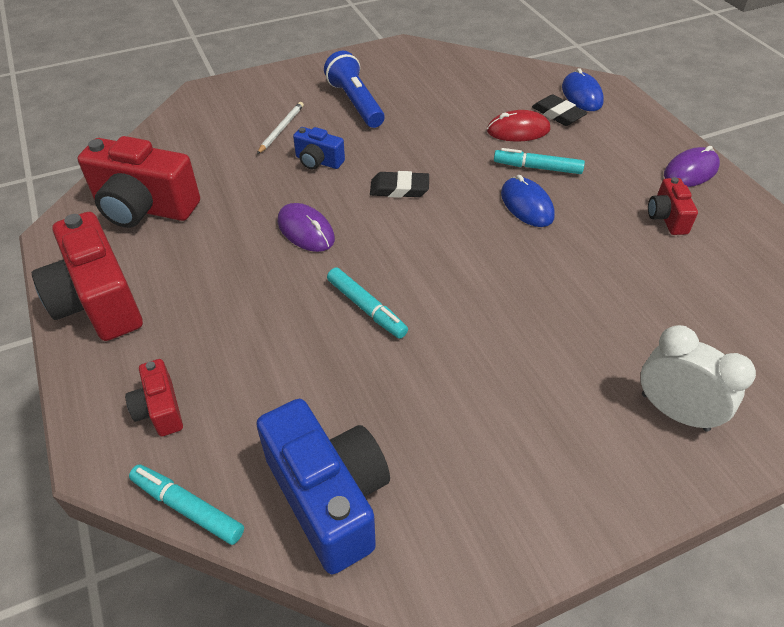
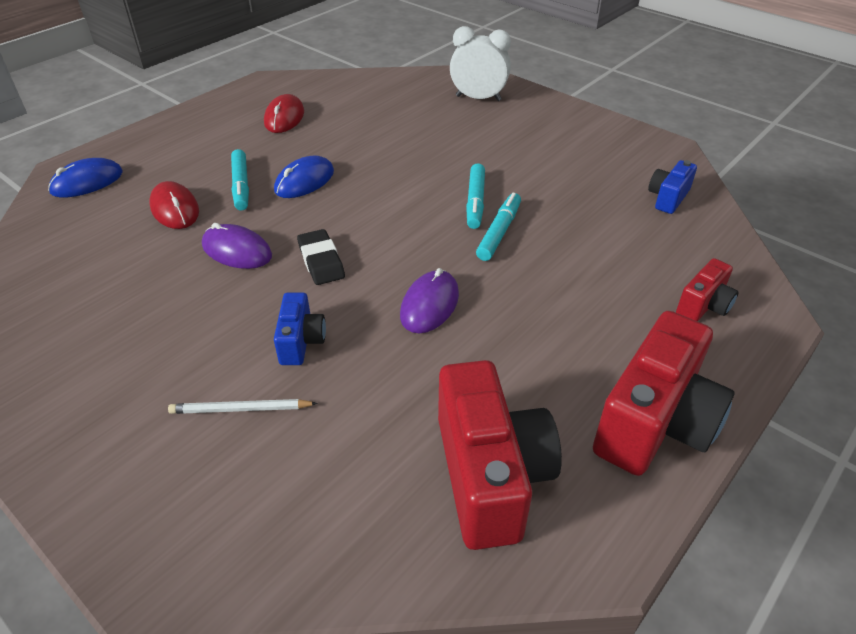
camera: 115 degrees left, 5 degrees down
(188, 508) = (746, 253): turquoise marker -> turquoise marker (475, 202)
(329, 497) = (668, 198): blue camera -> blue camera, size x0.51
(355, 103) = (146, 355): blue flashlight -> none
(558, 114) = (133, 190): black eraser -> none
(666, 218) = (284, 117): red camera -> red mouse
(674, 412) = (478, 98): white clock -> white clock turned 90 degrees clockwise
(690, 171) = (211, 114): purple mouse -> purple mouse (237, 251)

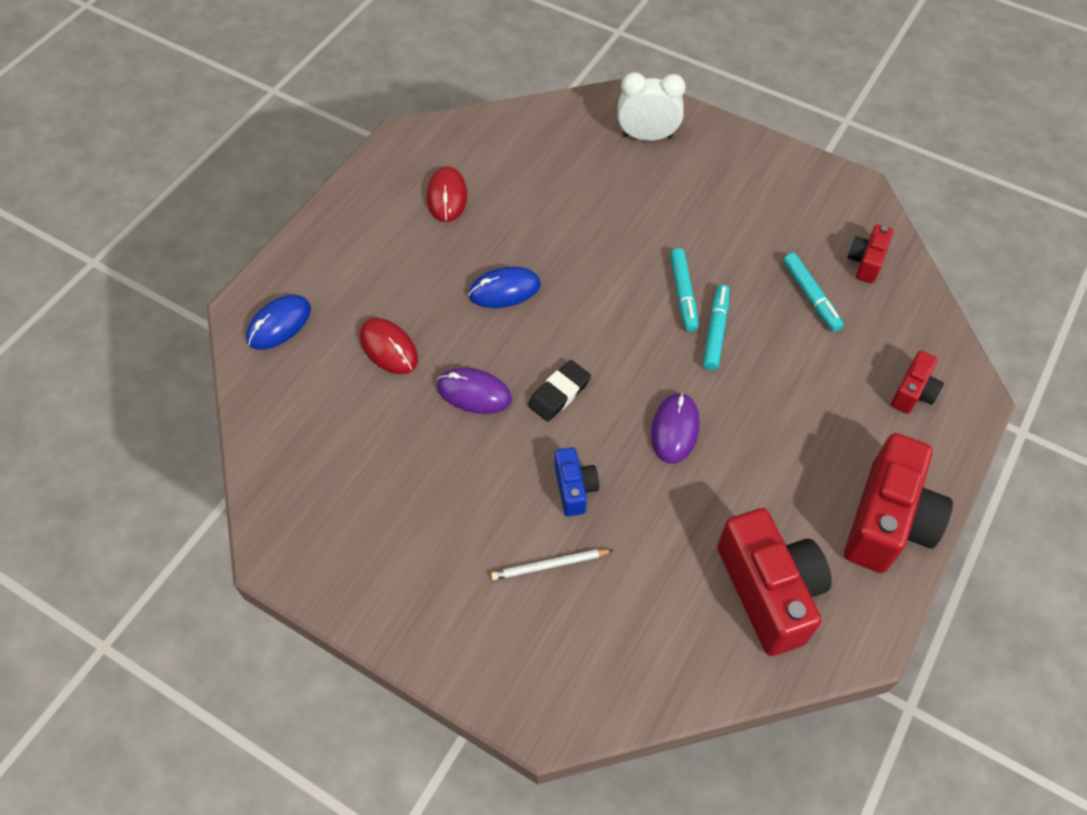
camera: 10 degrees left, 15 degrees up
(241, 186) = (442, 306): turquoise marker -> turquoise marker (810, 296)
(304, 181) = (504, 290): blue mouse -> blue mouse turned 45 degrees clockwise
(321, 261) = (559, 393): black eraser -> black eraser turned 75 degrees clockwise
(668, 198) = (866, 262): blue camera -> red camera

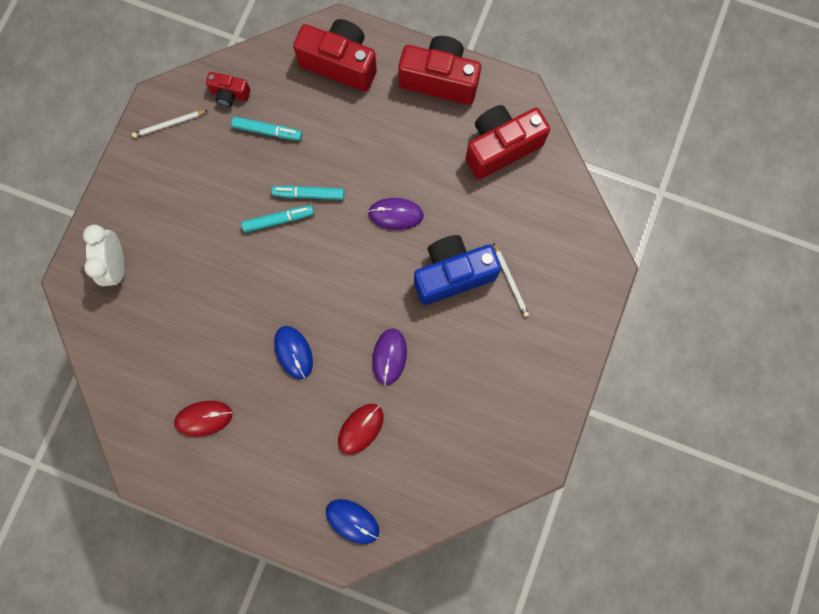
camera: 100 degrees left, 20 degrees up
(559, 393) = (380, 296): black eraser -> none
(574, 488) = (452, 274): blue camera -> blue camera, size x1.97
(810, 296) = (267, 131): turquoise marker -> turquoise marker turned 45 degrees clockwise
(824, 197) = (169, 124): none -> white pencil
(913, 392) = (340, 64): red camera -> red camera, size x1.97

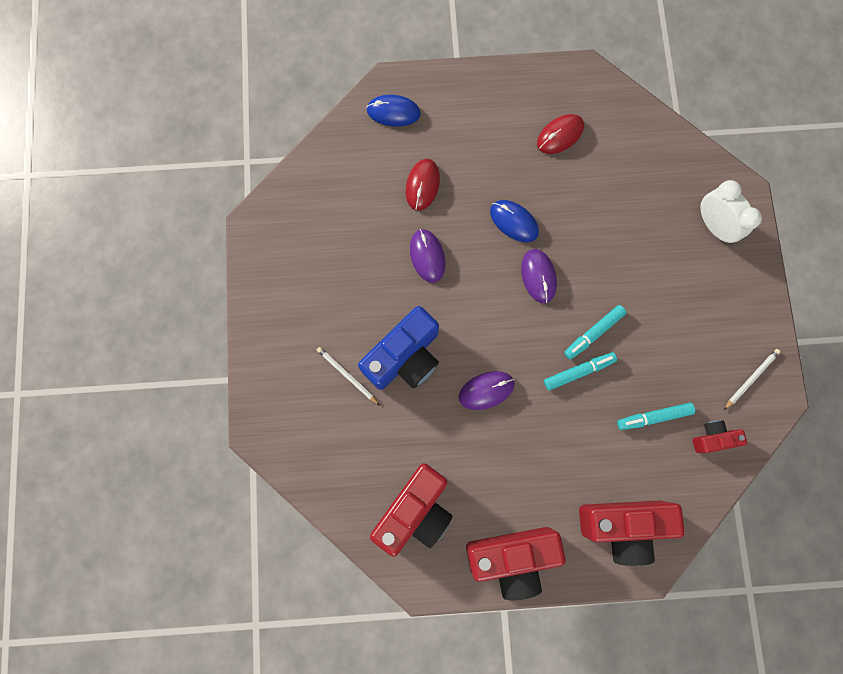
camera: 155 degrees right, 0 degrees up
(298, 291) = (538, 276): none -> purple mouse

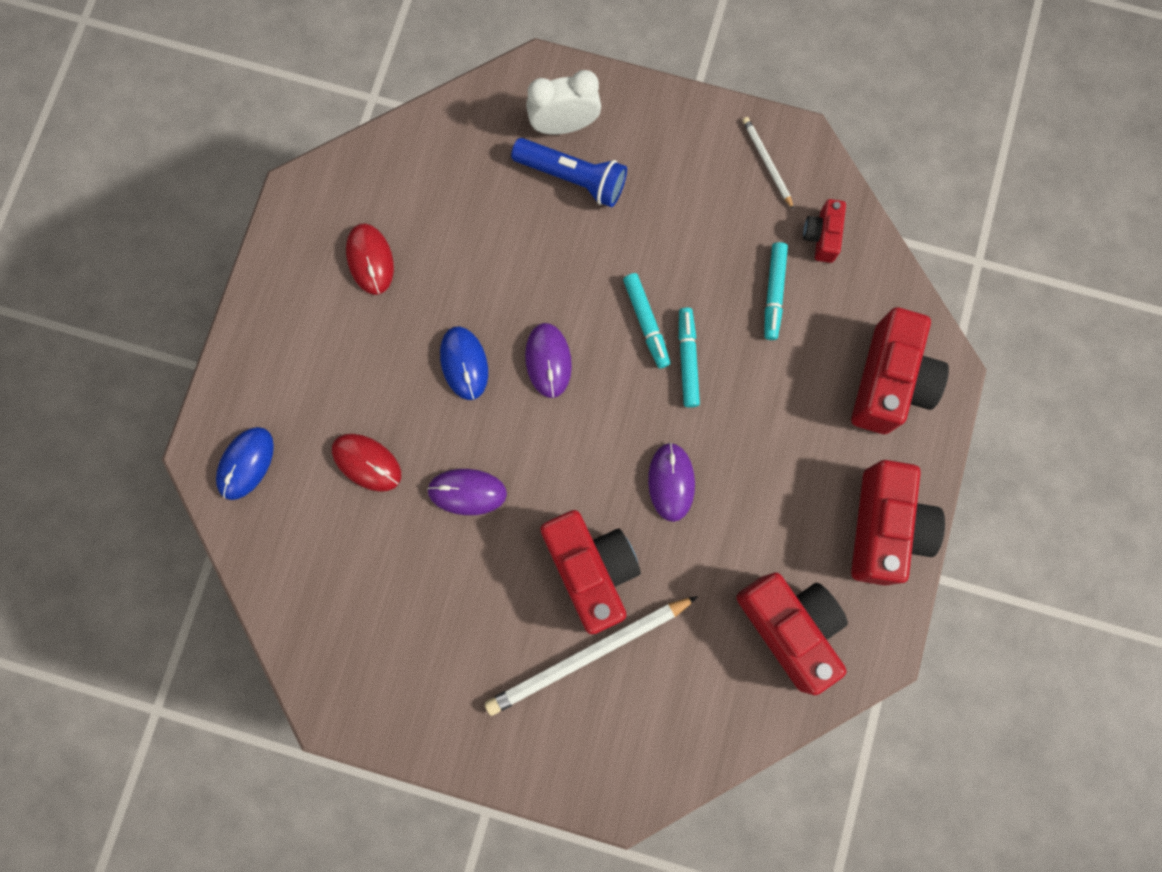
camera: 70 degrees left, 0 degrees up
(347, 375) = (588, 655): white pencil -> white pencil, size x2.01
(404, 357) = (591, 570): blue camera -> red camera
(514, 222) = (464, 363): blue mouse -> blue mouse turned 75 degrees counterclockwise
(538, 276) = (548, 361): purple mouse -> purple mouse turned 75 degrees clockwise
(677, 245) = (572, 178): none -> blue flashlight

